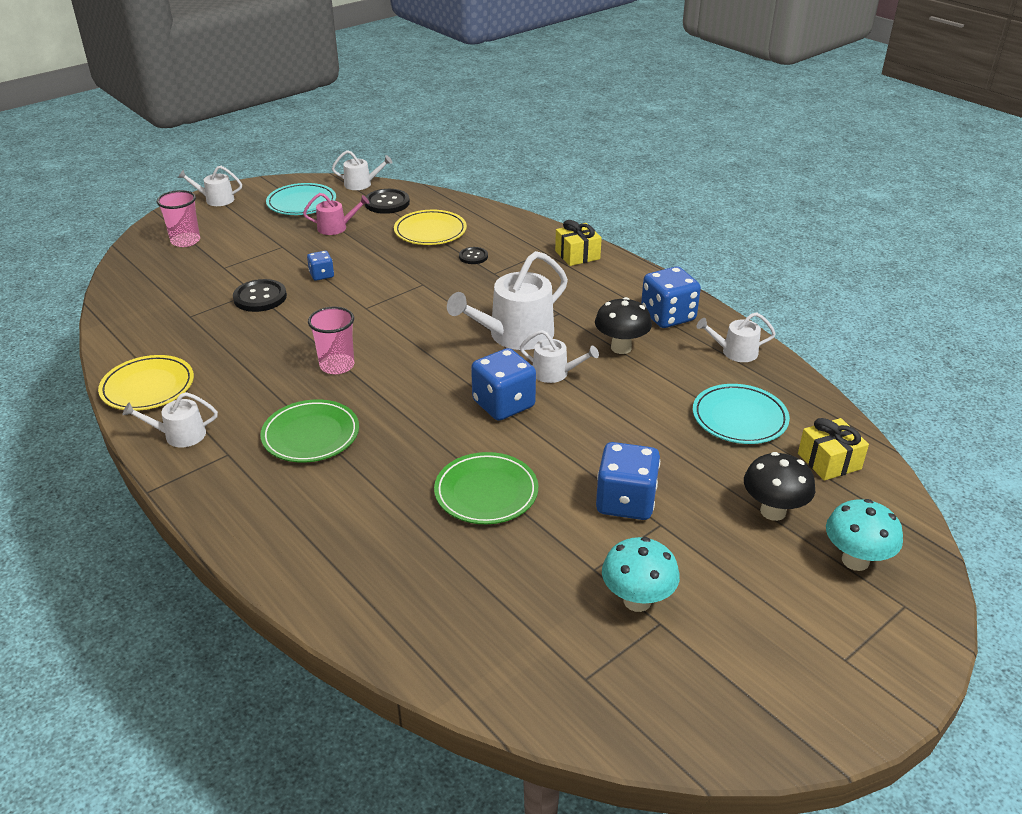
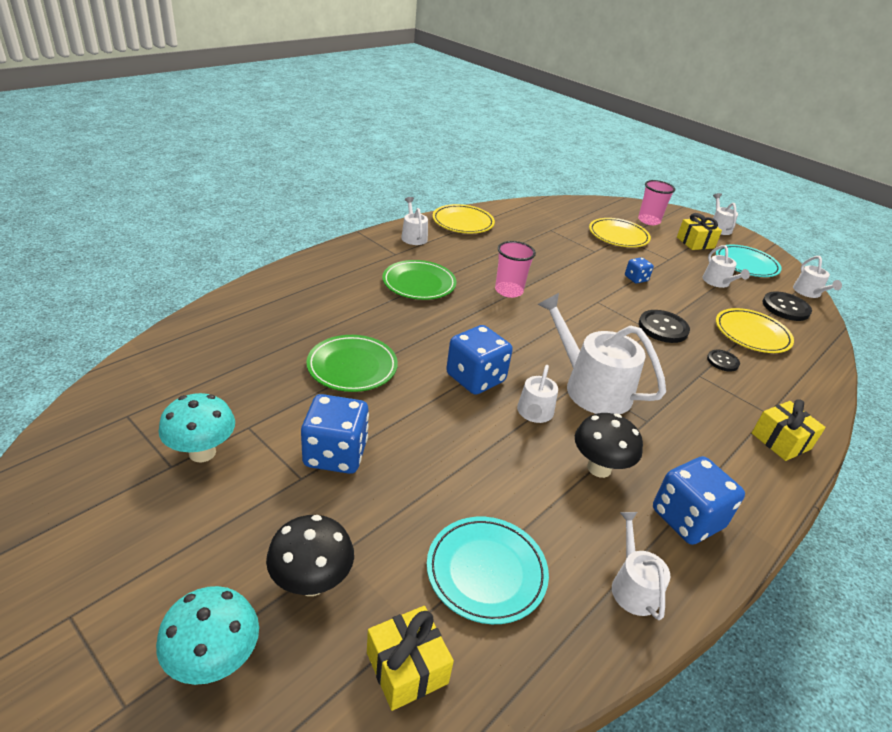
camera: 80 degrees right, 0 degrees up
(219, 269) = (618, 236): none -> yellow plate
(248, 222) = (695, 243): none -> yellow gift
(260, 297) = (588, 254): black button -> black button (663, 328)
(336, 227) = (718, 282): pink watering can -> white watering can

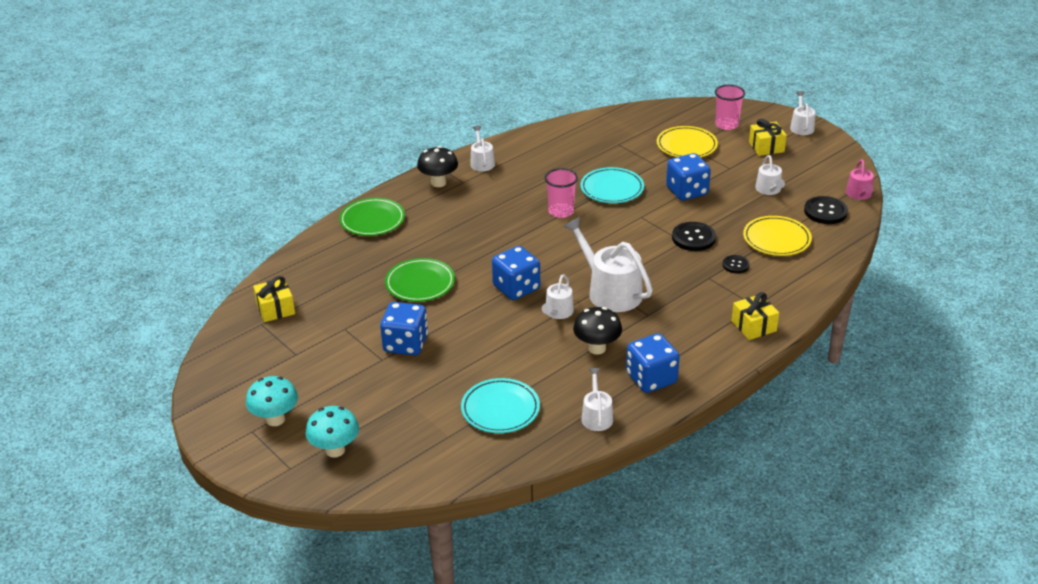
camera: 10 degrees right, 0 degrees up
(202, 452) = (315, 345): turquoise mushroom -> turquoise mushroom (275, 419)
(312, 582) = (389, 415): black mushroom -> black mushroom (438, 183)
(407, 668) = (444, 454): yellow gift -> yellow gift (275, 309)
(419, 283) = (481, 209): green plate -> green plate (372, 220)
(463, 222) = (532, 143): yellow plate -> none
(636, 279) = (687, 191): blue dice -> blue dice, size x1.89
(746, 264) = (809, 168): turquoise plate -> turquoise plate (612, 189)
(808, 292) = (859, 194): white watering can -> pink watering can

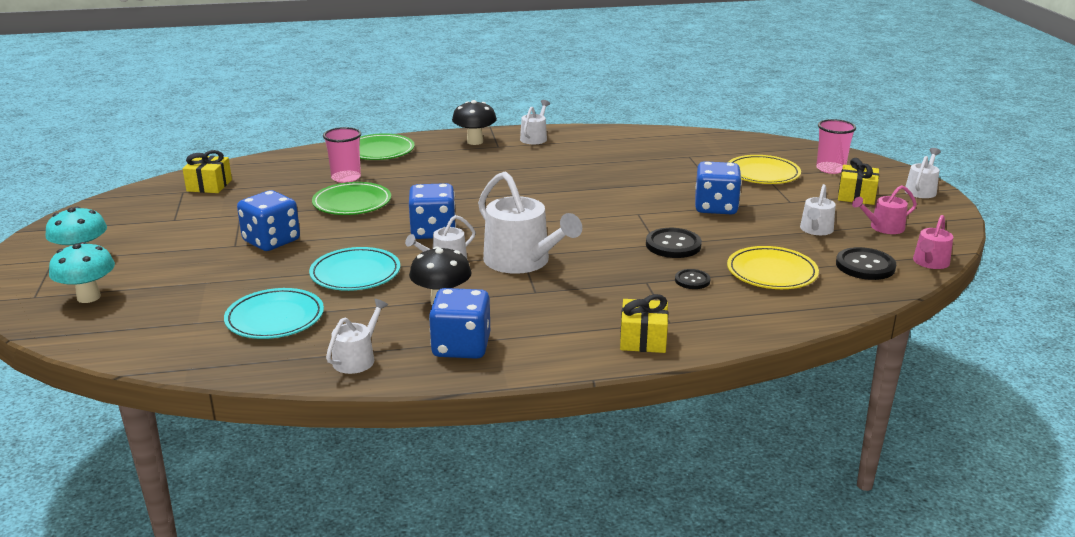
camera: 30 degrees right, 10 degrees down
(561, 211) = (560, 189): pink cup -> pink cup (346, 178)
(610, 291) = (522, 261): white watering can -> white watering can turned 150 degrees clockwise
(612, 189) = (636, 185): turquoise plate -> turquoise plate (355, 273)
(807, 172) = (883, 227): none -> pink watering can

